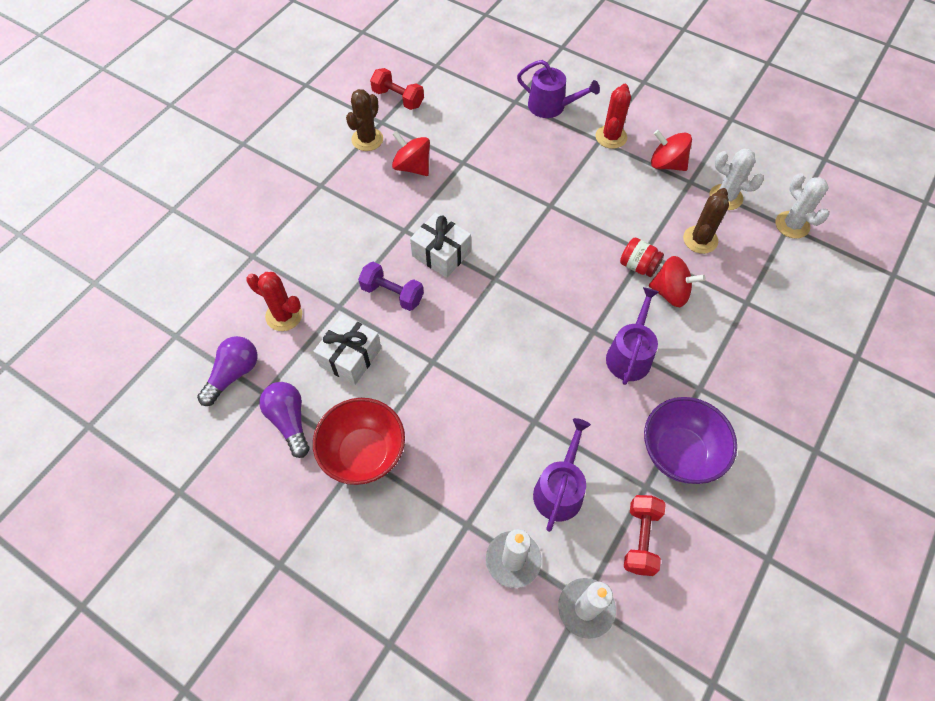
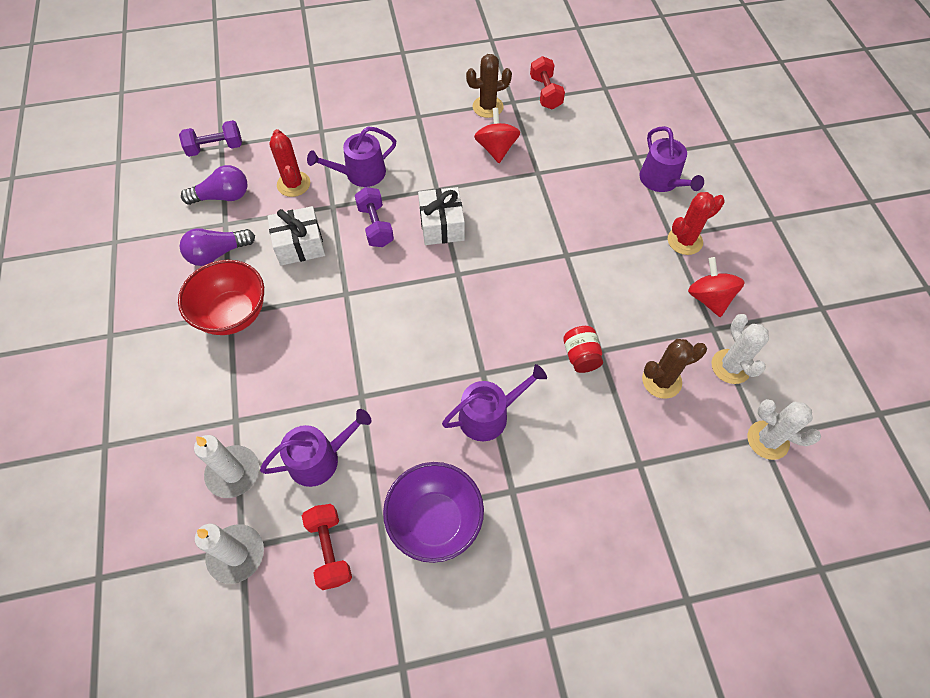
camera: 45 degrees right, 0 degrees up
(173, 341) = (215, 148): none -> purple dumbbell
(289, 421) = (217, 253): purple light bulb -> purple light bulb turned 135 degrees counterclockwise
(330, 264) = (360, 174): none -> purple watering can
(640, 539) = (330, 550): red dumbbell -> red dumbbell turned 75 degrees counterclockwise
(670, 292) = (582, 399): red spinning top -> none
(792, 225) = (767, 440): white cactus -> white cactus turned 75 degrees counterclockwise

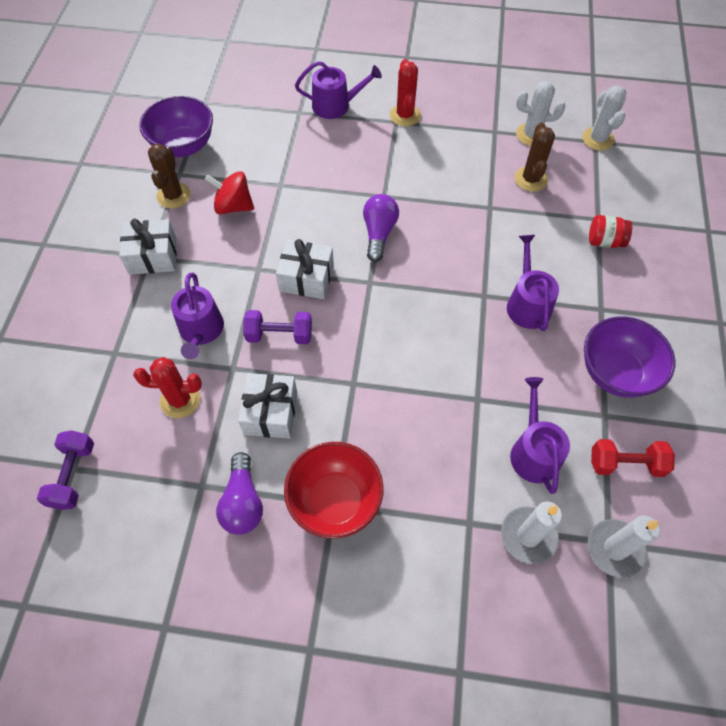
camera: 70 degrees left, 0 degrees up
(223, 196) = (158, 481): purple light bulb -> purple light bulb (379, 233)
(420, 118) = (153, 256): none -> white gift
(545, 93) = (184, 146): red dumbbell -> purple bowl
(580, 356) = (491, 222): red jar -> red jar (604, 241)
(709, 298) = (466, 123): red spinning top -> none
(767, 440) = (598, 139): white cactus -> white cactus turned 60 degrees counterclockwise

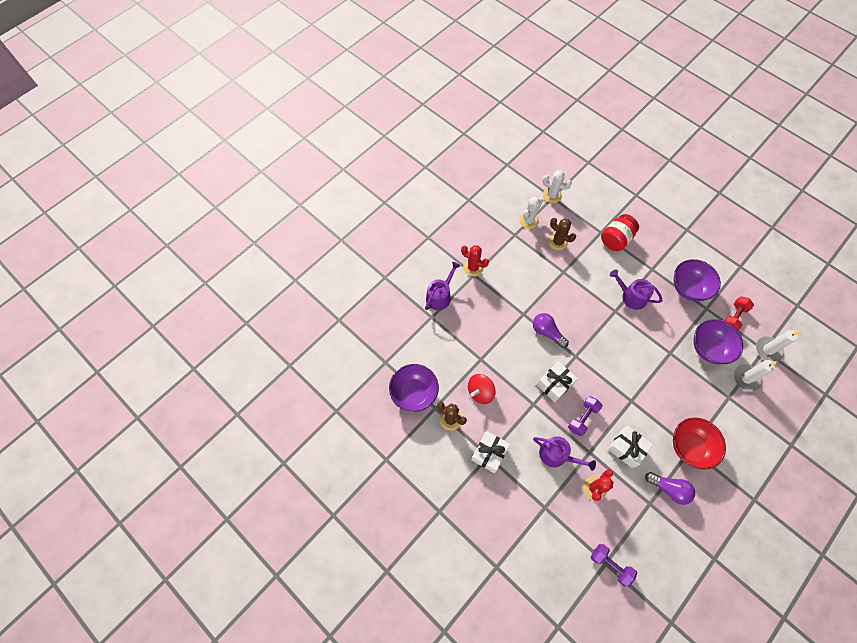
camera: 55 degrees left, 5 degrees up
(533, 451) = (708, 348): purple watering can -> purple bowl
(604, 241) = (616, 239): red jar -> red jar, size x1.56

